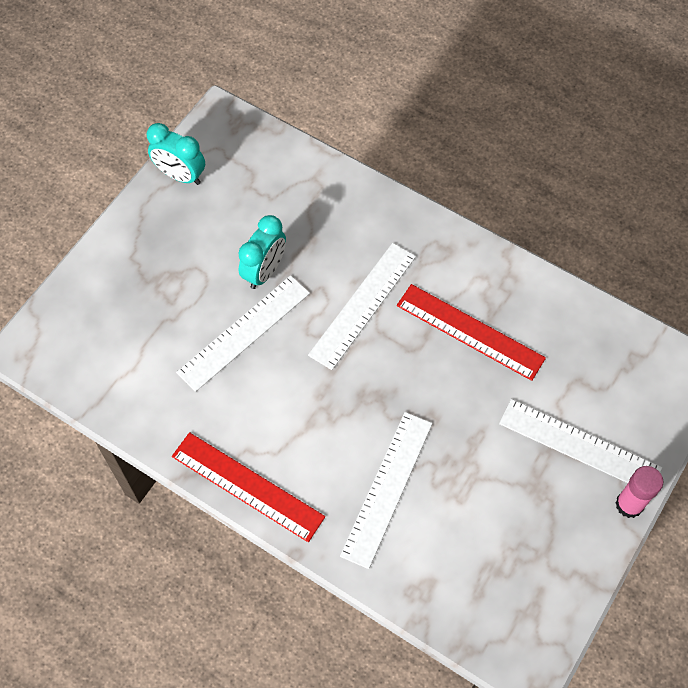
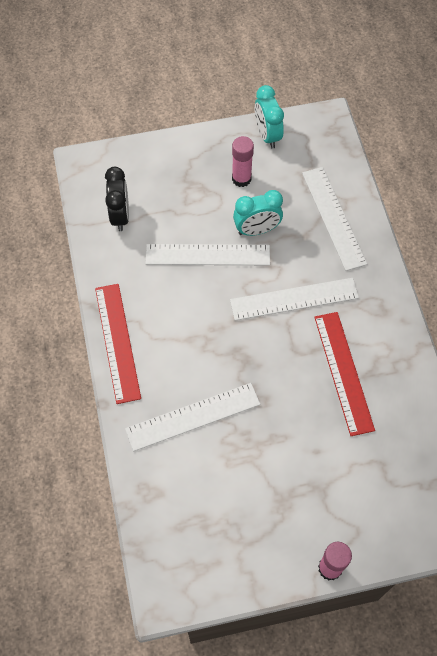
camera: 45 degrees right, 0 degrees up
(120, 367) = (120, 216): none -> black clock
(200, 236) = (241, 179): none -> pink glue stick
(579, 445) = (337, 503): white ruler -> white ruler (333, 217)

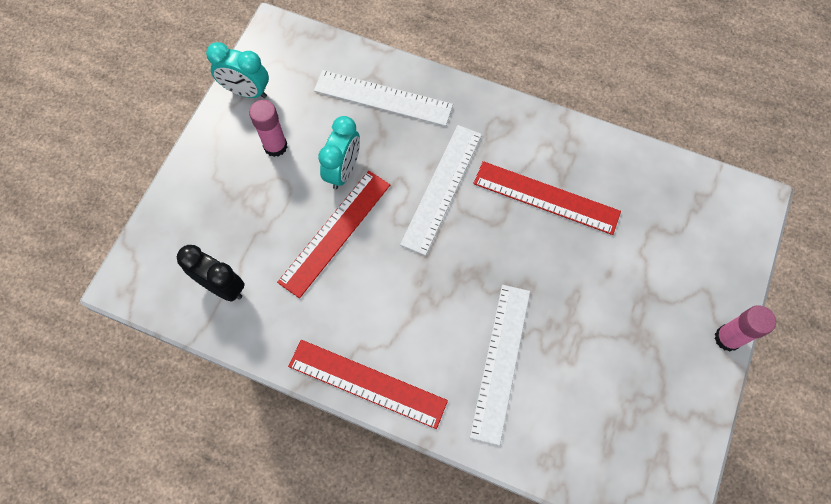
camera: 55 degrees left, 5 degrees up
(207, 255) = (335, 232): white ruler -> red ruler

